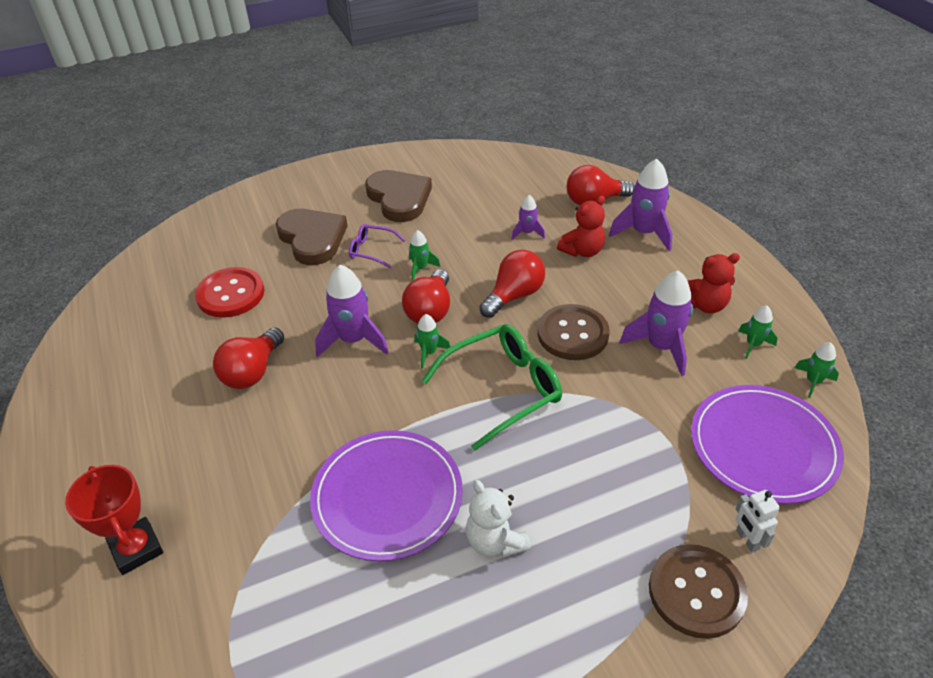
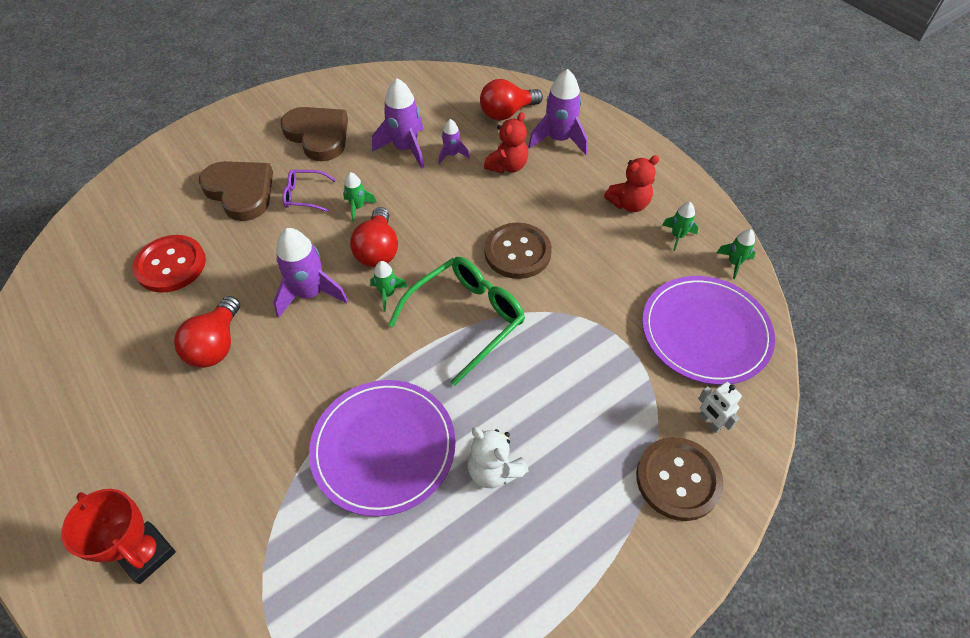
camera: 15 degrees left, 10 degrees up
(514, 295) = (454, 222): red light bulb -> none
(661, 347) = (599, 252): purple rocket -> purple rocket (405, 149)

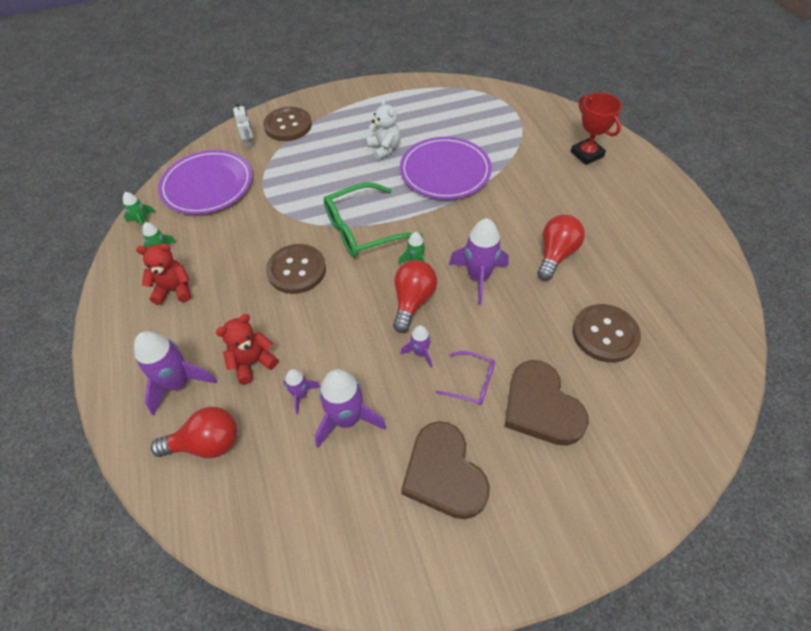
camera: 160 degrees left, 0 degrees up
(171, 265) = (605, 334): red button -> brown button
(358, 207) = (420, 353): green rocket -> purple rocket

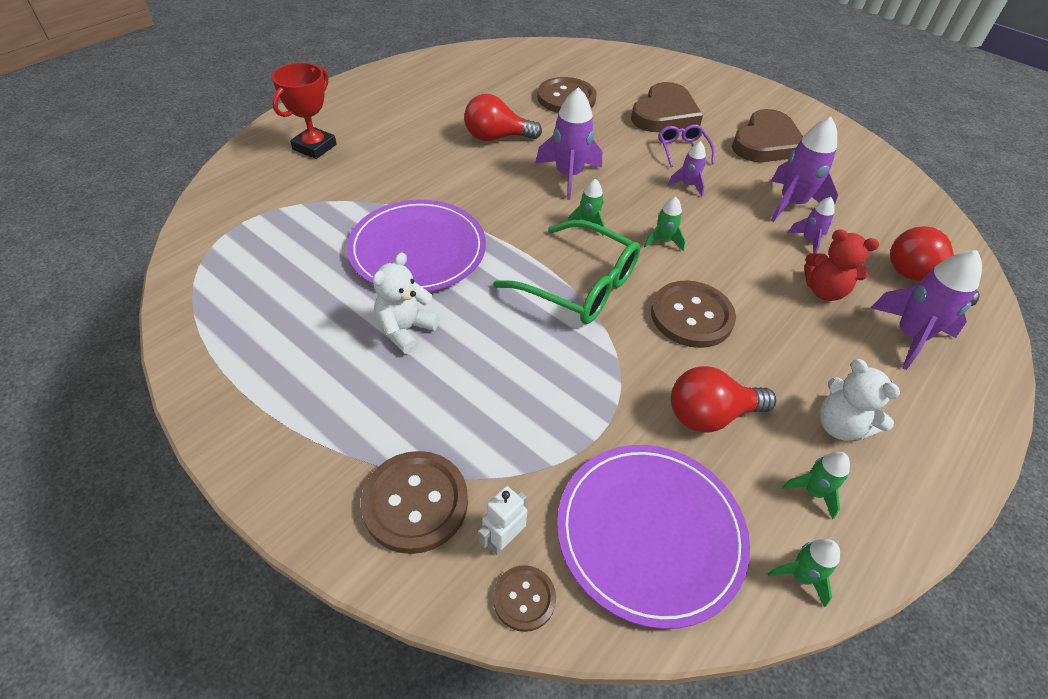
camera: 125 degrees left, 5 degrees down
(174, 290) = (840, 426): red teddy bear -> white teddy bear
(223, 140) = (524, 598): none -> brown button
(369, 295) = (663, 241): none -> green rocket
(413, 301) = (639, 208): red light bulb -> red light bulb (710, 415)

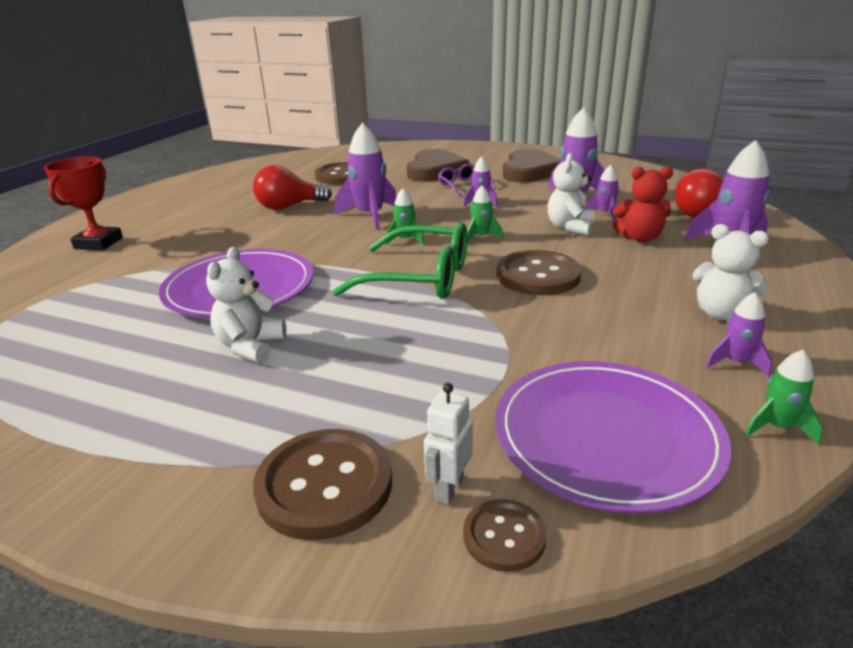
camera: 15 degrees left, 20 degrees down
(710, 415) = (601, 334): red light bulb -> none
(760, 252) = (569, 228): none -> white teddy bear
(813, 492) = (736, 363): green rocket -> purple rocket

